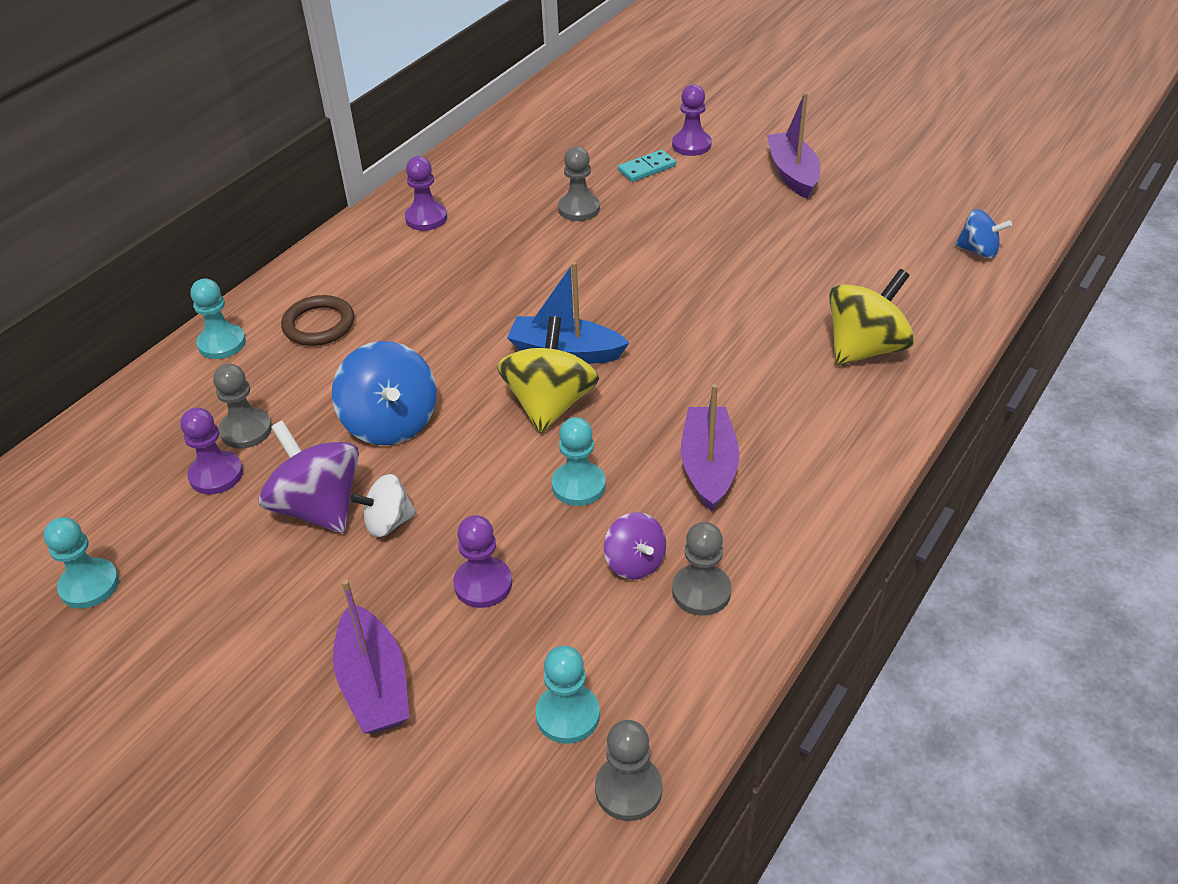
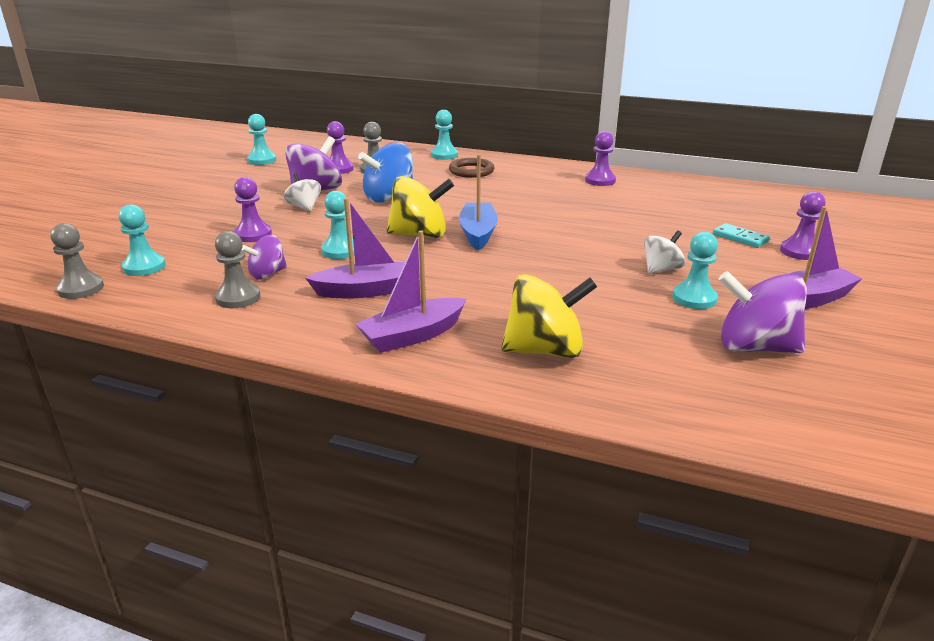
camera: 75 degrees right, 15 degrees down
(374, 684) = (183, 219): purple boat -> purple boat (413, 335)
(579, 209) = (655, 220): grey pawn -> none
(708, 237) = (661, 269): none -> white spinning top
(777, 235) = (694, 298): none -> turquoise pawn
(865, 348) = (545, 350): yellow spinning top -> yellow spinning top turned 45 degrees counterclockwise
(873, 228) = (755, 347): none -> purple spinning top
(978, 251) = (775, 418): blue spinning top -> none

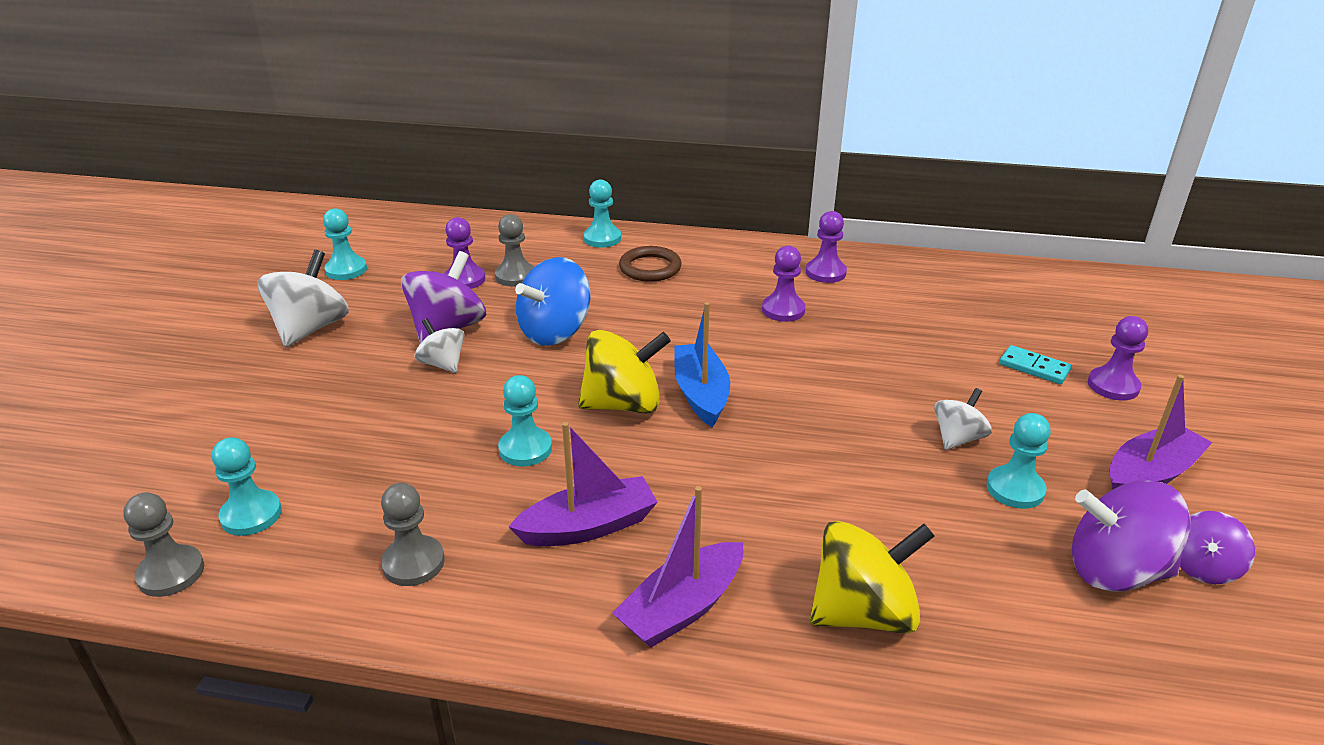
camera: 10 degrees left, 5 degrees up
(225, 185) = (310, 329): none -> white spinning top
(253, 235) = (389, 429): purple pawn -> purple pawn (783, 310)
(267, 274) = (438, 509): purple spinning top -> purple spinning top (1203, 567)

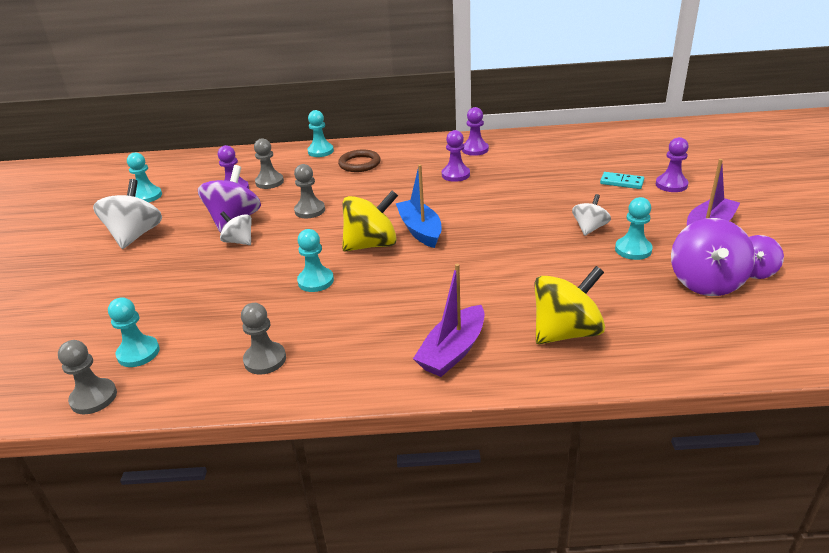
camera: 10 degrees left, 0 degrees up
(555, 332) = (310, 210): blue spinning top -> grey pawn
(588, 526) = (375, 317): purple boat -> none
(1115, 571) = (706, 282): purple spinning top -> purple spinning top turned 75 degrees counterclockwise

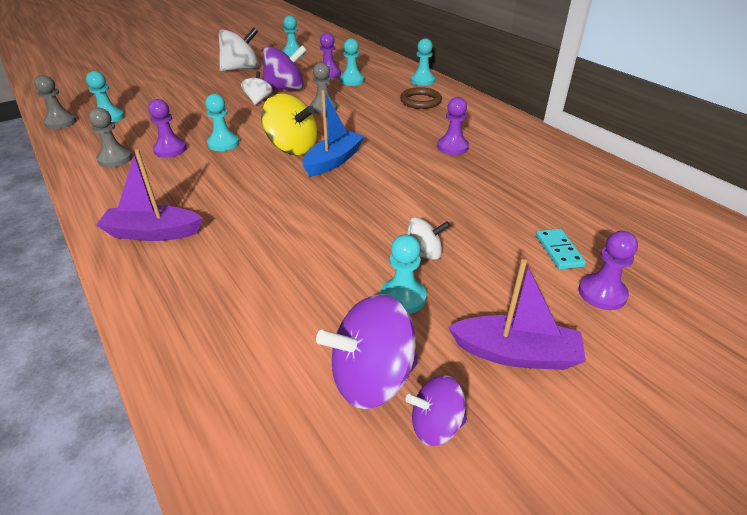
camera: 55 degrees right, 5 degrees up
(269, 182) = (352, 81): grey pawn -> turquoise pawn
(475, 149) = (516, 141): purple pawn -> purple pawn (170, 149)
(566, 332) = (209, 289): yellow spinning top -> none

